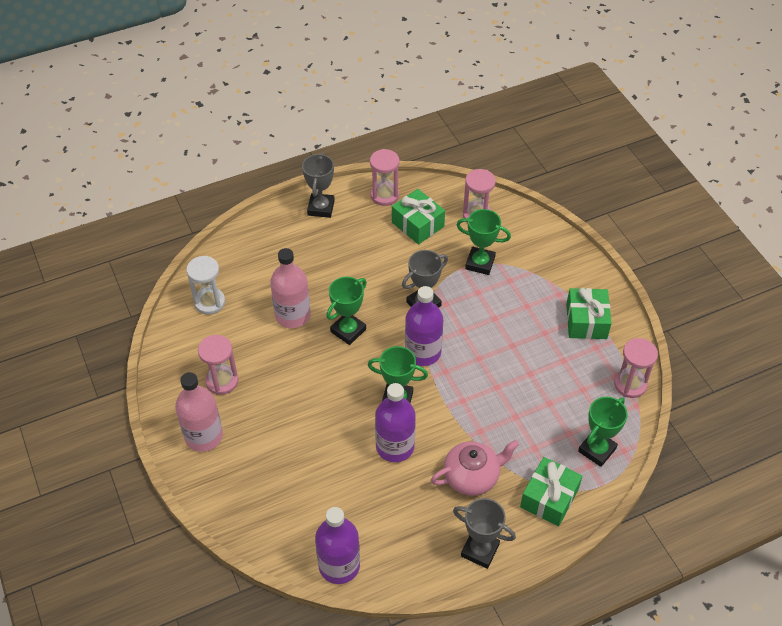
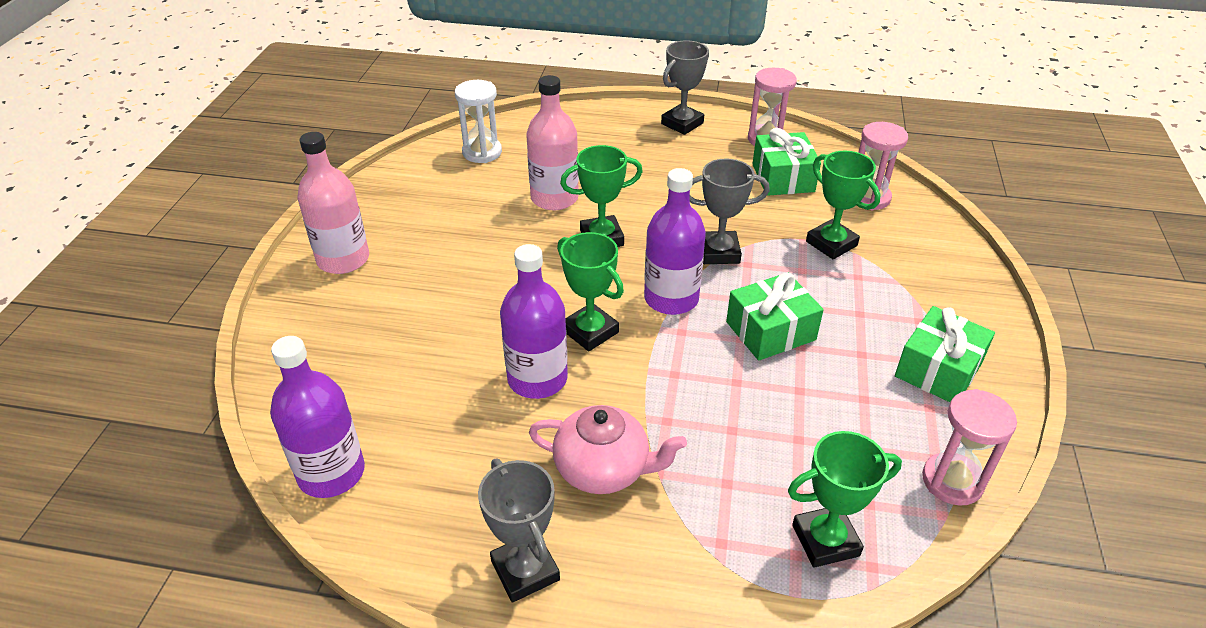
camera: 35 degrees right, 10 degrees down
(222, 381) = (417, 221): pink hourglass -> none
(549, 498) = (692, 563): green gift -> green gift (770, 331)

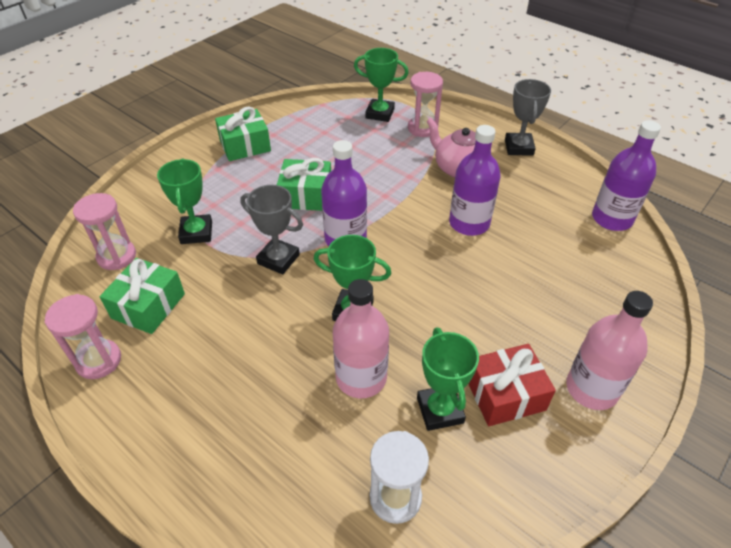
camera: 150 degrees left, 5 degrees up
(423, 229) = (505, 394): none -> red gift
(590, 331) = (417, 239): green trophy -> green trophy (440, 410)
(682, 123) = (144, 431): grey trophy -> none
(952, 481) = (303, 110): pink hourglass -> pink hourglass (422, 128)

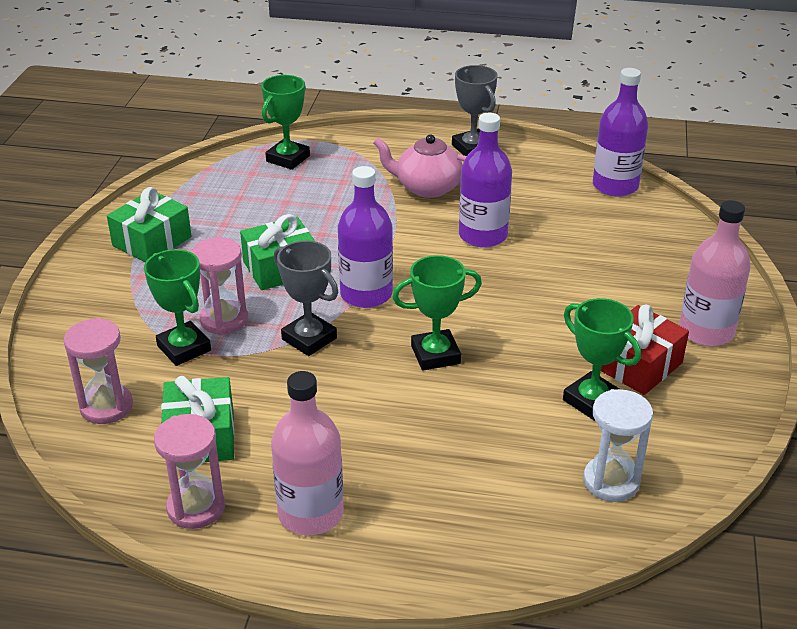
camera: 30 degrees left, 10 degrees down
(278, 259) = (309, 339): grey trophy -> grey trophy turned 45 degrees clockwise
(361, 377) = (496, 406): pink bottle -> pink bottle (310, 513)
(380, 113) = (288, 159): green trophy -> green trophy turned 45 degrees counterclockwise
(422, 128) = (352, 160): pink hourglass -> pink hourglass (224, 320)

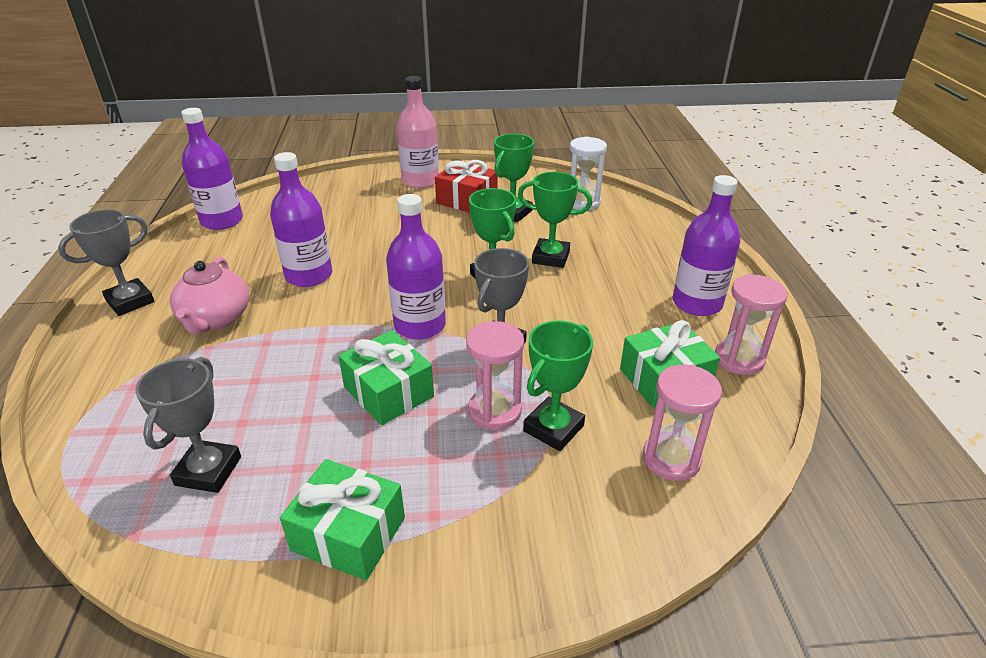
camera: 105 degrees left, 0 degrees up
(244, 190) = (208, 471): none -> grey trophy
(288, 159) = (122, 448): green trophy -> green trophy (550, 257)
(310, 513) = (697, 303): pink bottle -> purple bottle

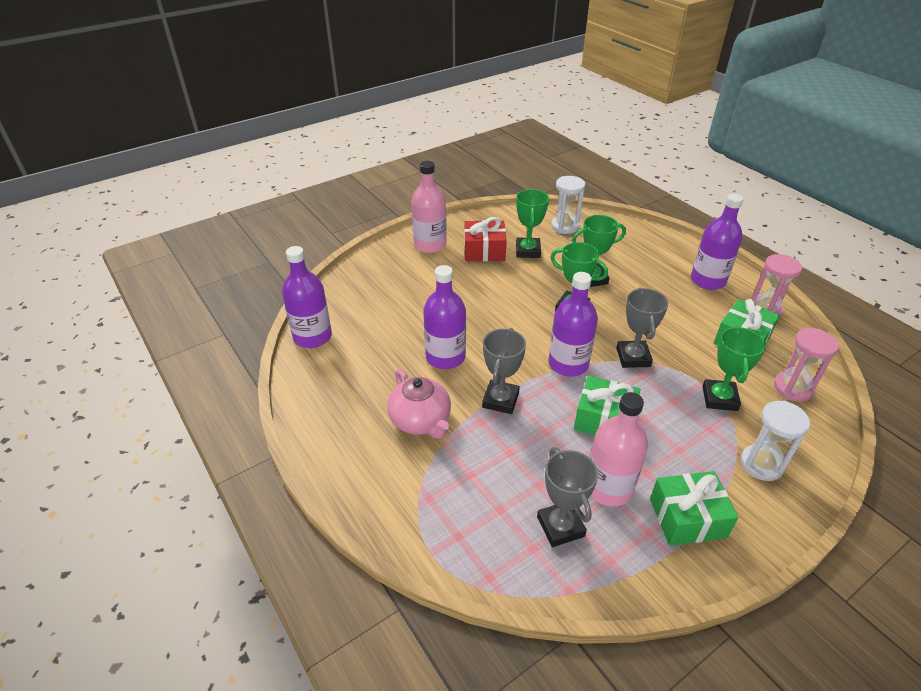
camera: 30 degrees left, 5 degrees up
(130, 301) = (332, 436): grey trophy -> grey trophy (500, 400)
(305, 458) = (608, 487): none -> pink bottle
(494, 411) = (678, 403): pink hourglass -> none
(516, 523) = (761, 464): none -> white hourglass

